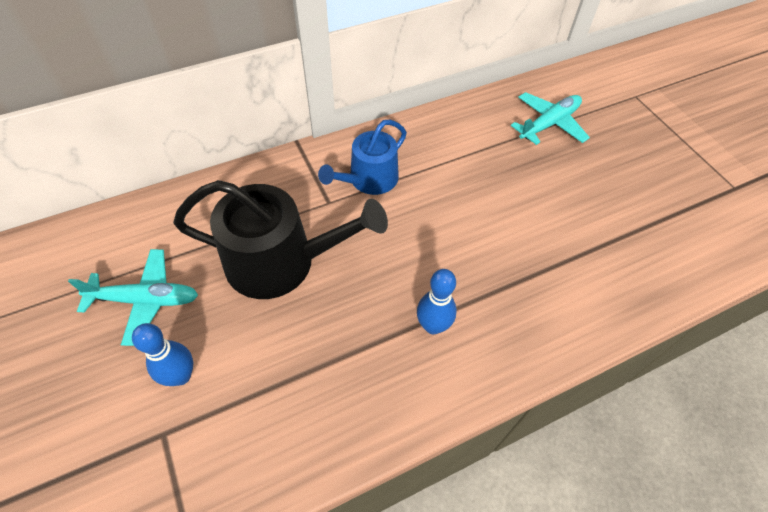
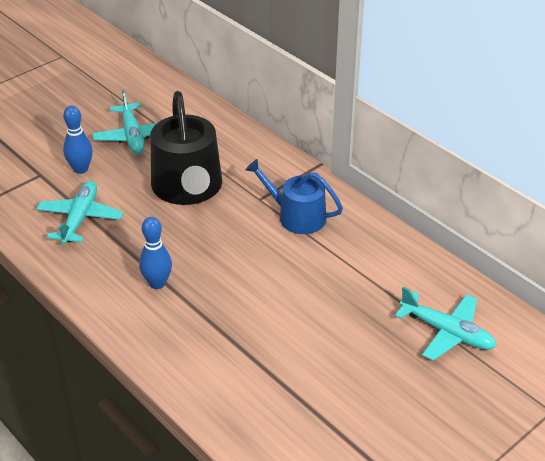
camera: 75 degrees right, 15 degrees down
(285, 393) = (80, 218): none -> turquoise plane

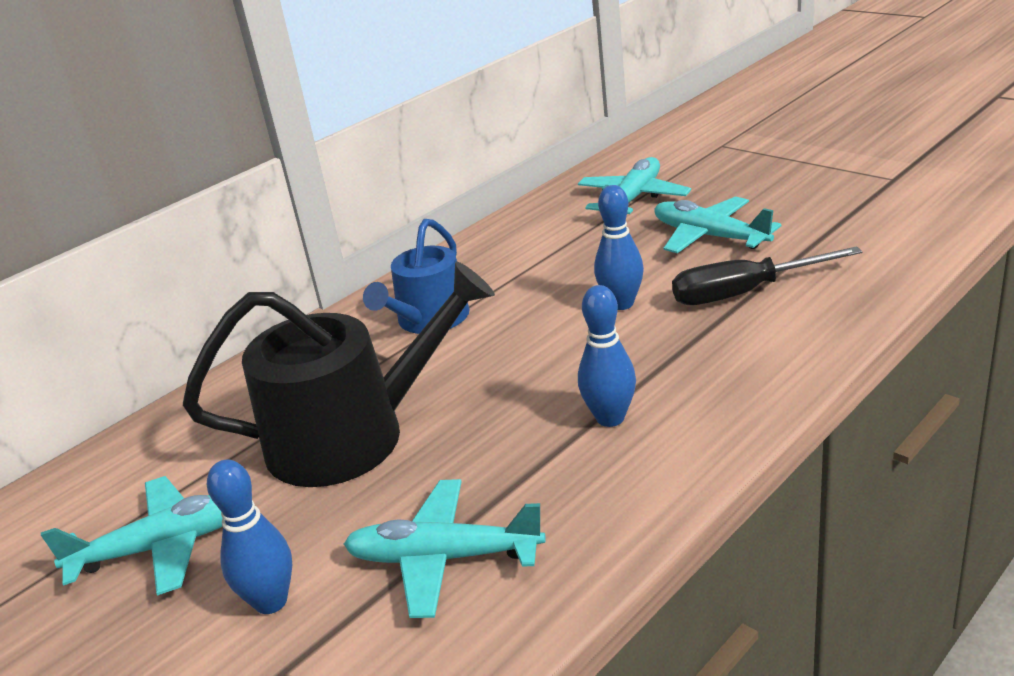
camera: 90 degrees left, 10 degrees down
(269, 367) = (744, 293): none -> black screwdriver
(280, 304) = (621, 304): none -> blue bowling pin
(362, 366) = (709, 236): none -> turquoise plane

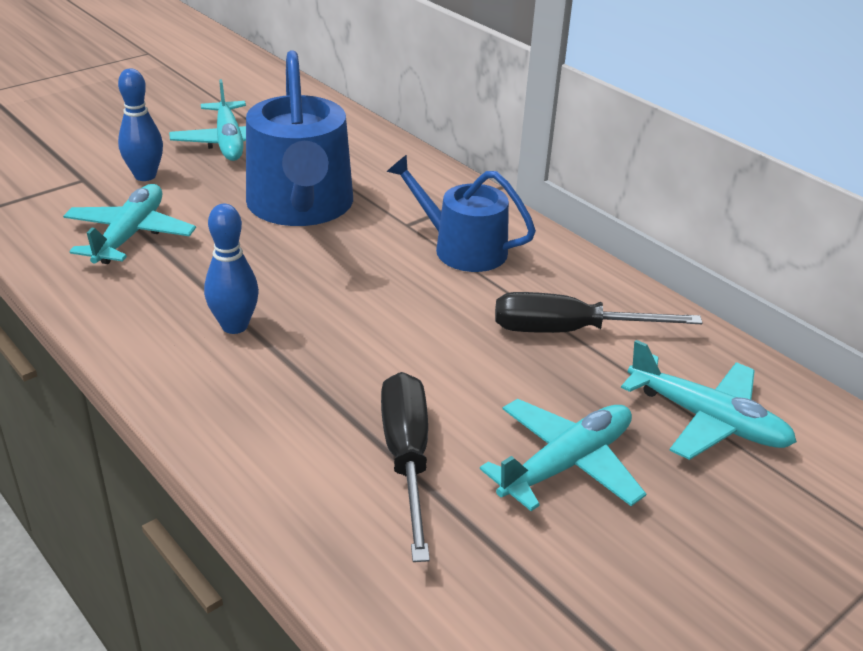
camera: 90 degrees right, 5 degrees up
(353, 435) = (301, 206): black watering can -> blue watering can
(547, 255) = (569, 331): none -> black screwdriver
(621, 304) = (430, 364): blue bowling pin -> none

